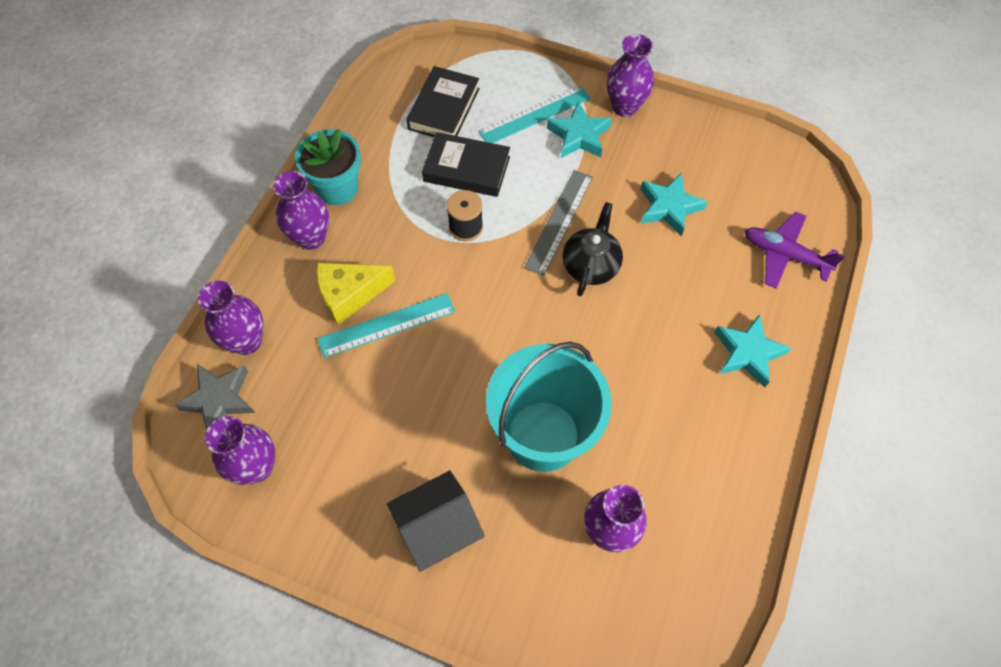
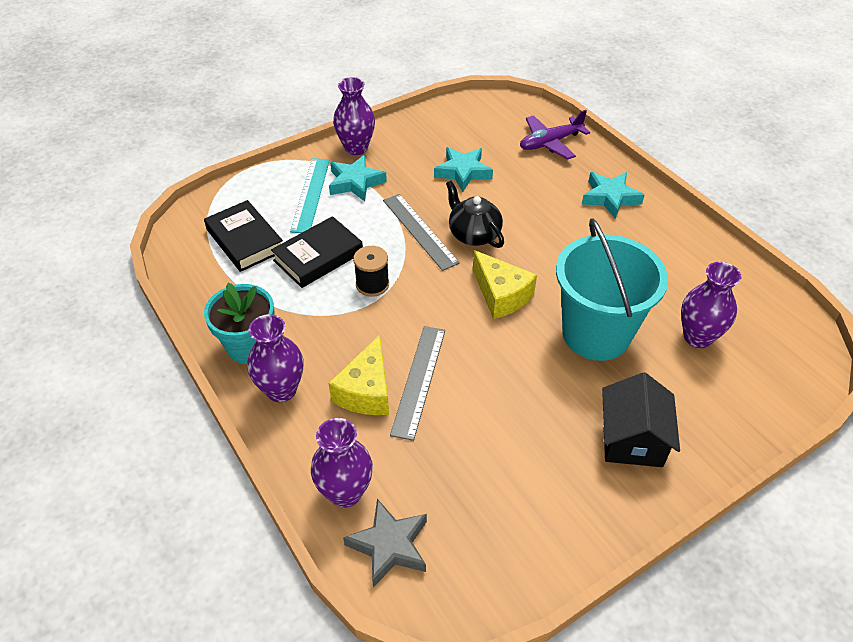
camera: 55 degrees left, 15 degrees down
(257, 467) = (484, 547): purple vase -> none
(387, 325) = (419, 380): turquoise ruler -> grey ruler
(531, 331) = (501, 295): none -> yellow cheese

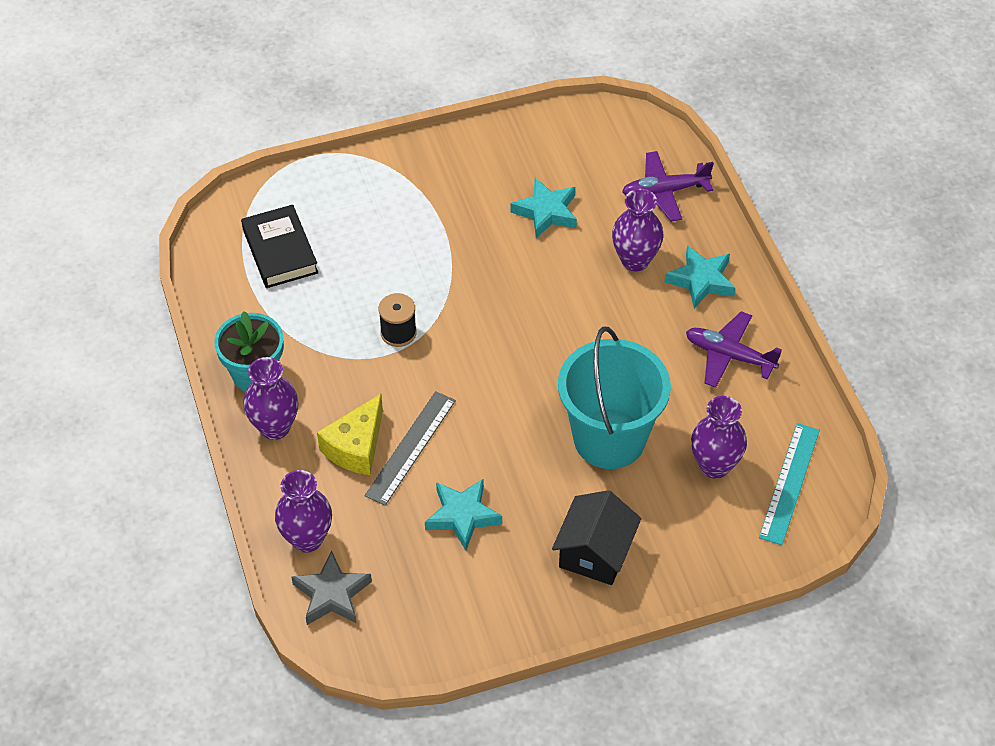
camera: 15 degrees right, 5 degrees up
(310, 194) = (365, 207): turquoise ruler -> turquoise ruler (789, 483)
(318, 256) = (352, 287): black book -> none
(355, 182) = (420, 201): turquoise star -> turquoise star (462, 516)
(356, 148) = (435, 154): purple vase -> purple vase (635, 260)
(420, 231) = (470, 278): grey ruler -> none
(473, 234) = (527, 295): black teapot -> none
(501, 295) = (528, 374): yellow cheese -> none
(662, 247) = (729, 355): none -> purple plane

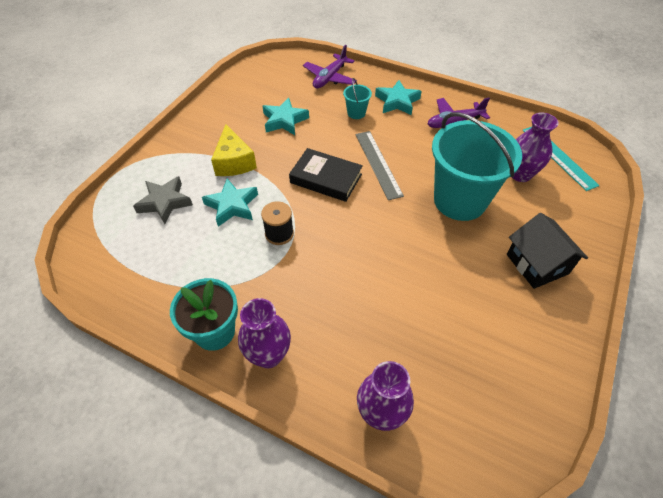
camera: 45 degrees left, 0 degrees up
(280, 251) = (147, 242): black book -> black book (326, 178)
(332, 594) = (445, 437): grey star -> grey star (165, 202)
(356, 447) = (336, 321): yellow cheese -> yellow cheese (234, 162)
(411, 447) = (369, 293): grey ruler -> grey ruler (378, 164)
(462, 516) = (449, 307): turquoise star -> turquoise star (232, 206)
(635, 260) = (356, 113): purple vase -> turquoise bucket

